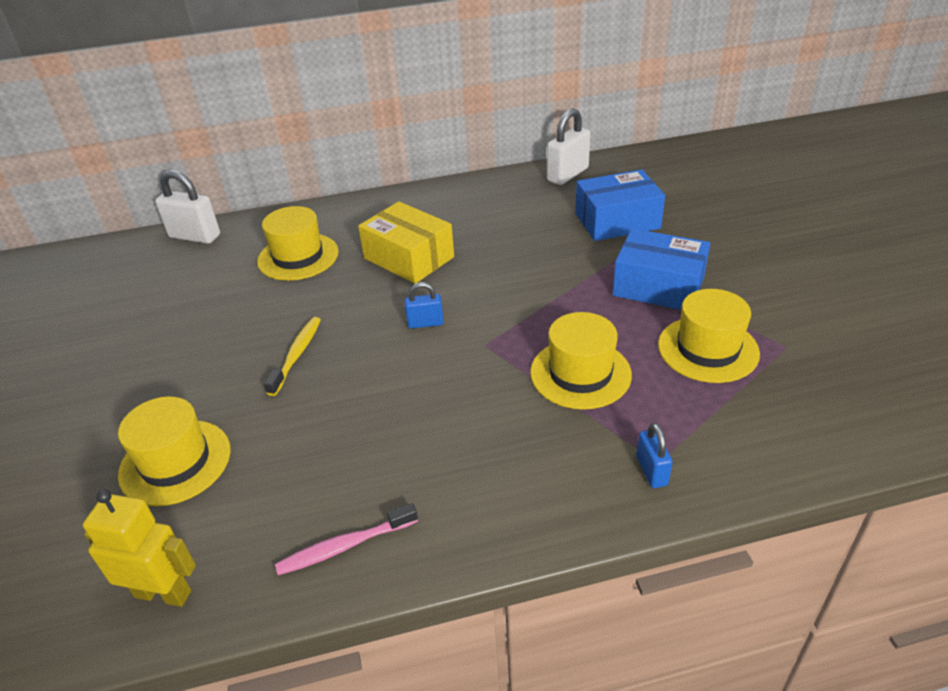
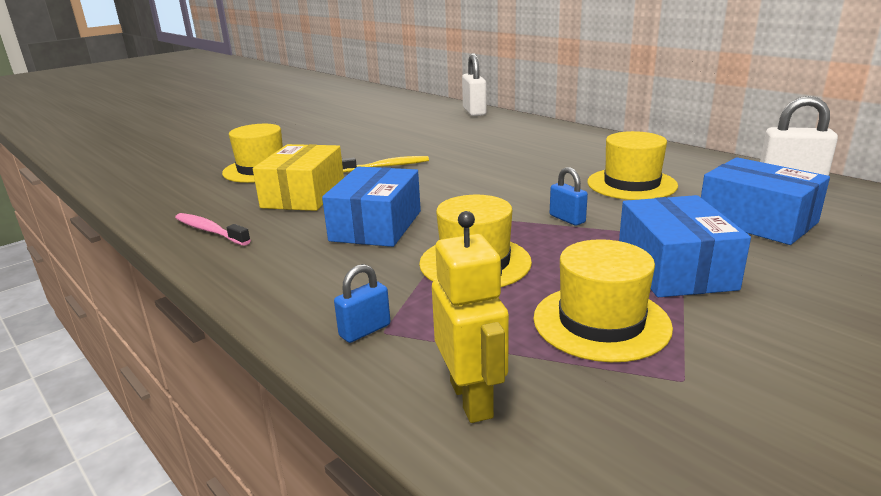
camera: 60 degrees right, 15 degrees down
(163, 593) = (156, 198): yellow robot -> yellow robot (472, 399)
(298, 257) = (492, 137): yellow hat -> yellow hat (631, 184)
(409, 257) = (543, 163): yellow box -> yellow box (304, 195)
(425, 323) = (468, 190): blue padlock -> blue padlock (567, 219)
(453, 408) = (376, 226): none -> blue box

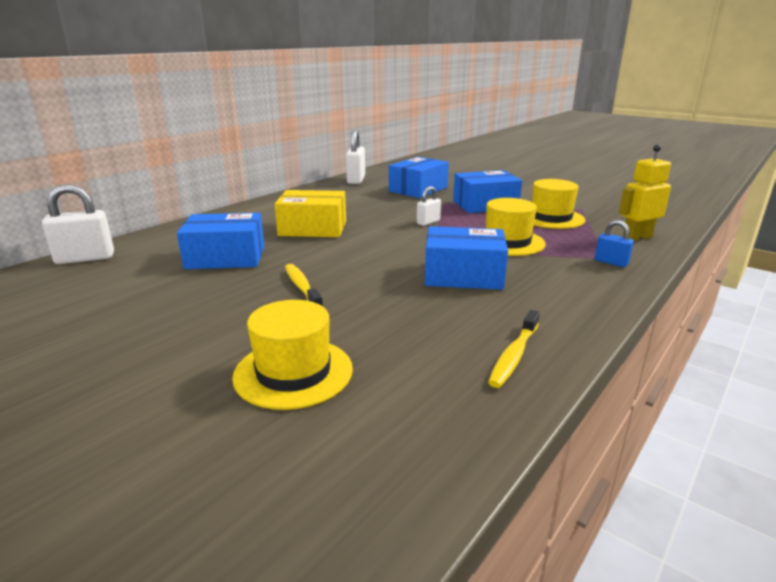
camera: 100 degrees left, 0 degrees up
(210, 231) = (514, 355): pink toothbrush -> yellow toothbrush
(304, 195) = (396, 320): yellow box -> yellow box (313, 228)
(463, 142) = (225, 257): none -> blue box
(567, 219) = (428, 222): blue padlock -> white padlock
(631, 184) = (361, 207): yellow hat -> none

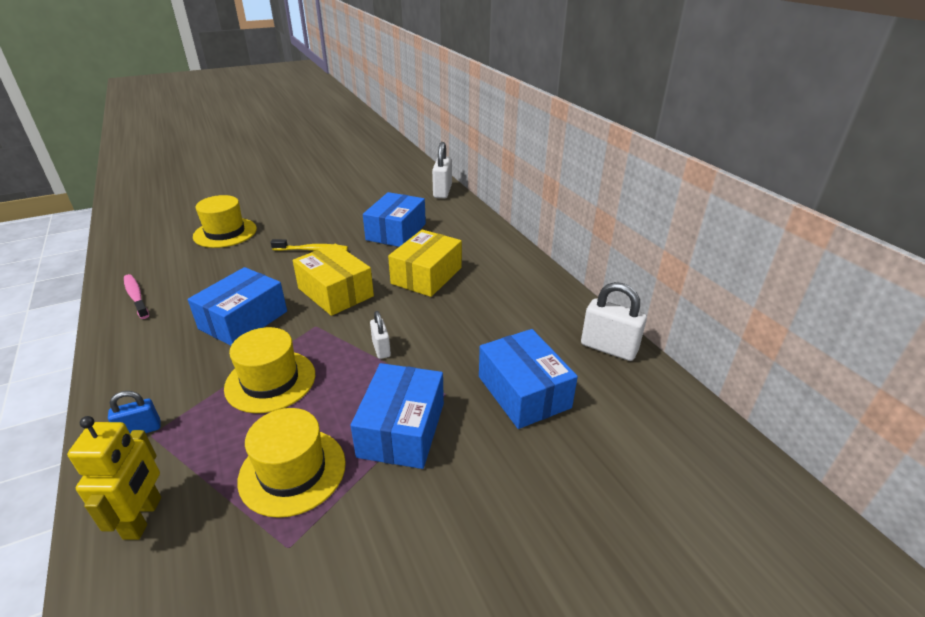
camera: 115 degrees right, 10 degrees up
(375, 253) = (335, 292): none -> yellow box
(514, 355) = (136, 296): yellow toothbrush -> pink toothbrush

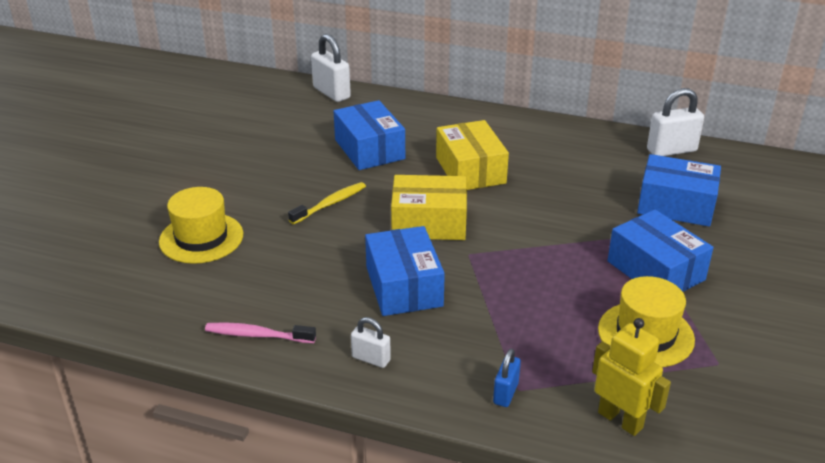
camera: 45 degrees left, 0 degrees up
(270, 381) = (521, 305): yellow hat -> none
(381, 349) = (547, 237): white padlock -> white padlock (371, 359)

